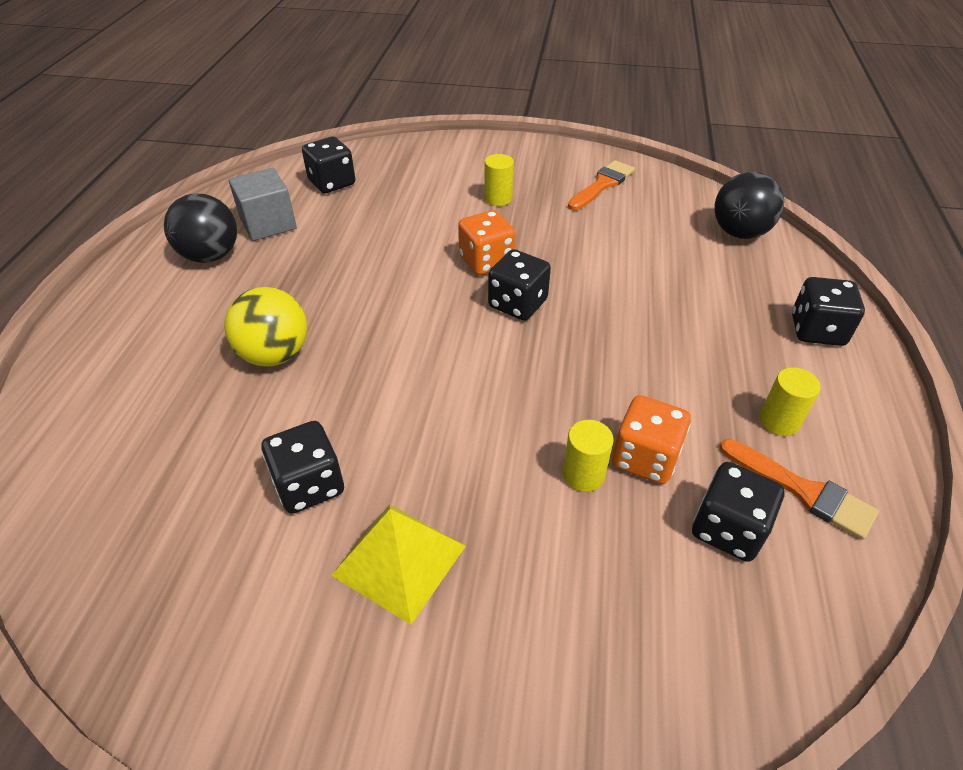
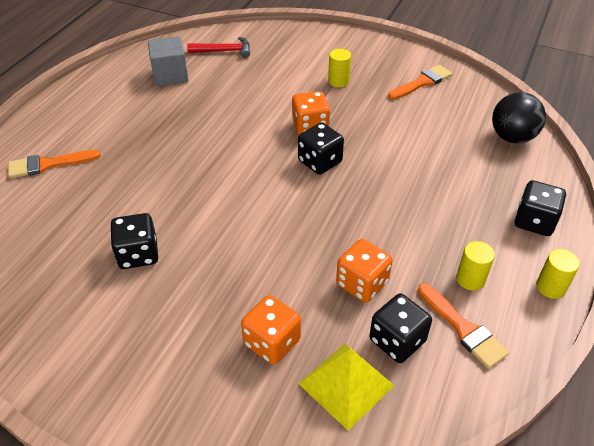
camera: 15 degrees right, 0 degrees up
(124, 377) = (48, 164): none -> orange brush
(211, 256) = (125, 92): black ball -> none
(275, 355) = (145, 167): yellow ball -> none
(332, 183) = (224, 51): black dice -> red hammer
(399, 560) = (177, 311): yellow pyramid -> yellow pyramid (346, 384)
(558, 574) = (272, 342): none -> orange dice
(583, 474) = (315, 285): yellow cylinder -> yellow cylinder (550, 287)

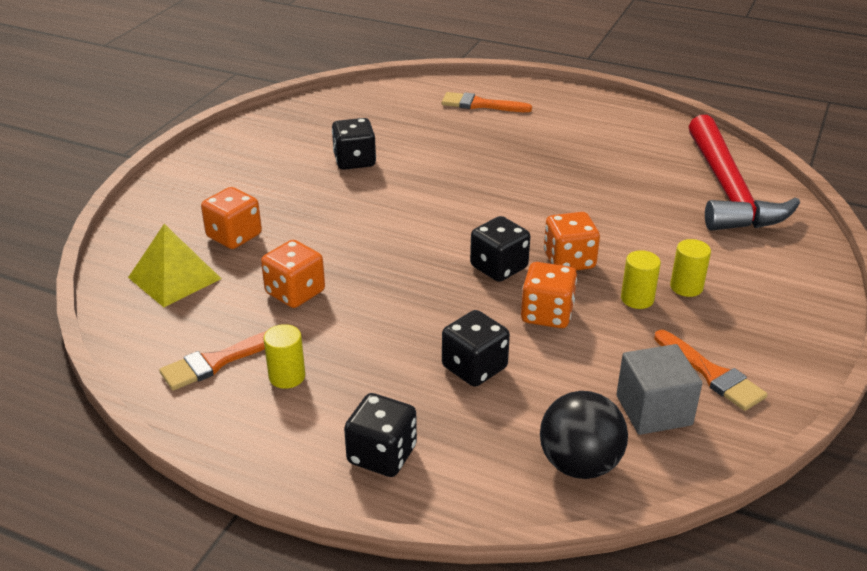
camera: 90 degrees right, 10 degrees down
(48, 164) = (480, 104): orange brush -> orange brush turned 60 degrees counterclockwise
(170, 75) = (656, 156): grey cube -> grey cube (653, 410)
(224, 51) = (727, 190): red hammer -> red hammer, size x2.14
(374, 141) = (547, 314): none -> orange dice
(397, 340) = (214, 312): black dice -> black dice (474, 367)
(550, 287) = (261, 448): yellow cylinder -> yellow cylinder (637, 299)

